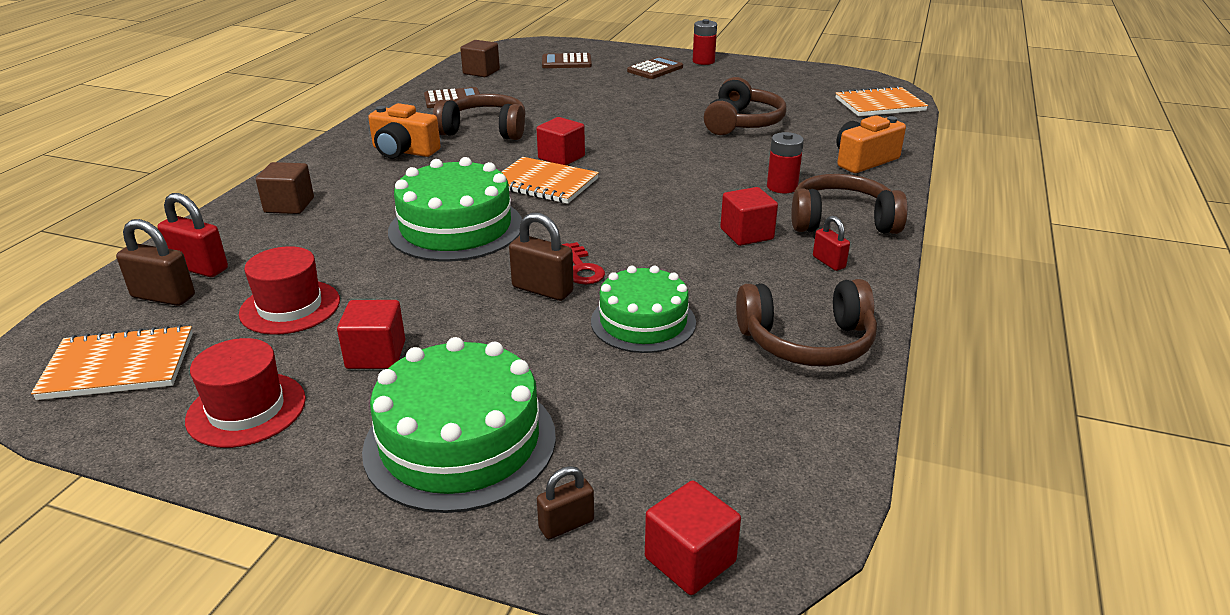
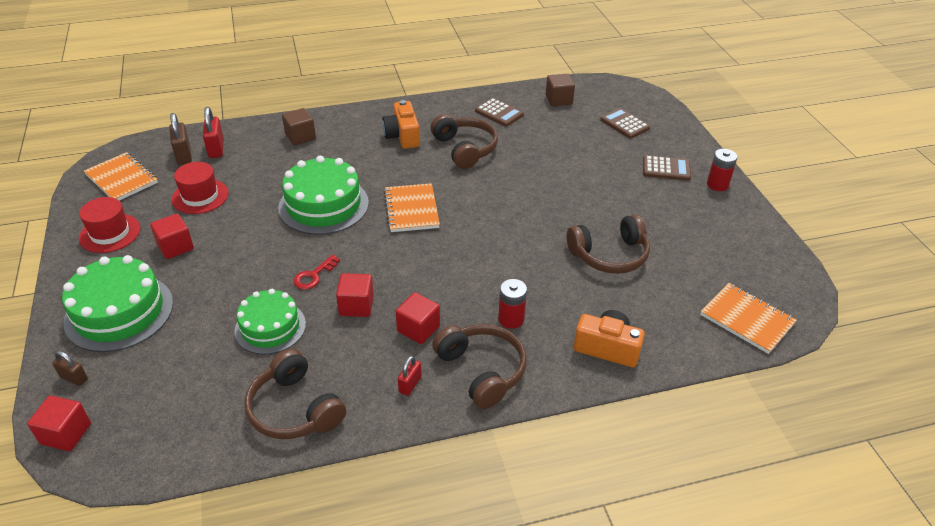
camera: 55 degrees right, 10 degrees up
(542, 290) = (278, 272): brown padlock -> none
(561, 157) = (456, 199): red cube -> red cube (356, 306)

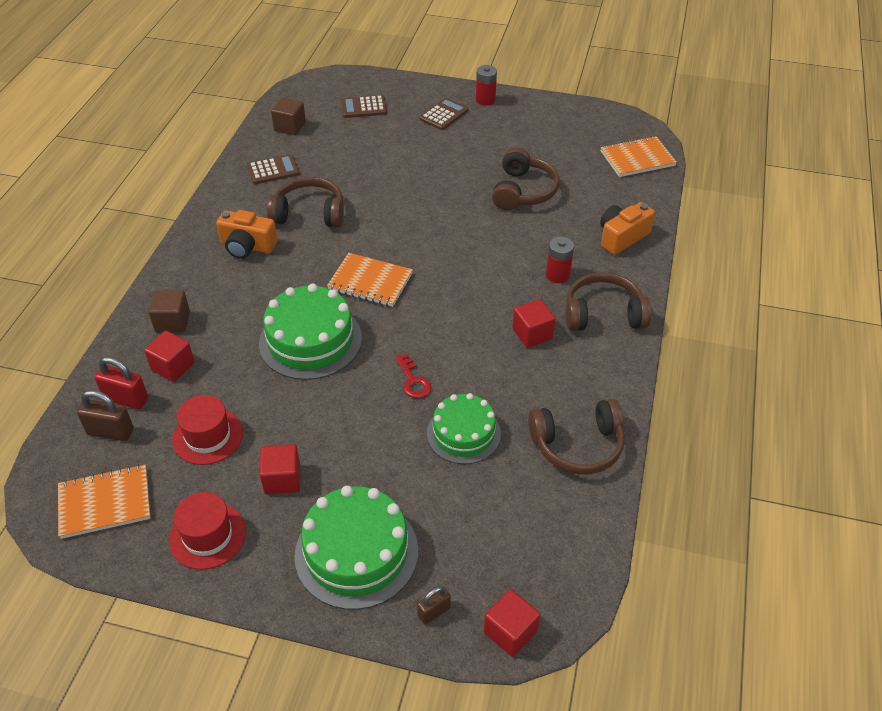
camera: 60 degrees left, 5 degrees up
(356, 306) = (476, 364): red cube -> red cube (173, 366)
(410, 384) = (593, 362): red padlock -> none

